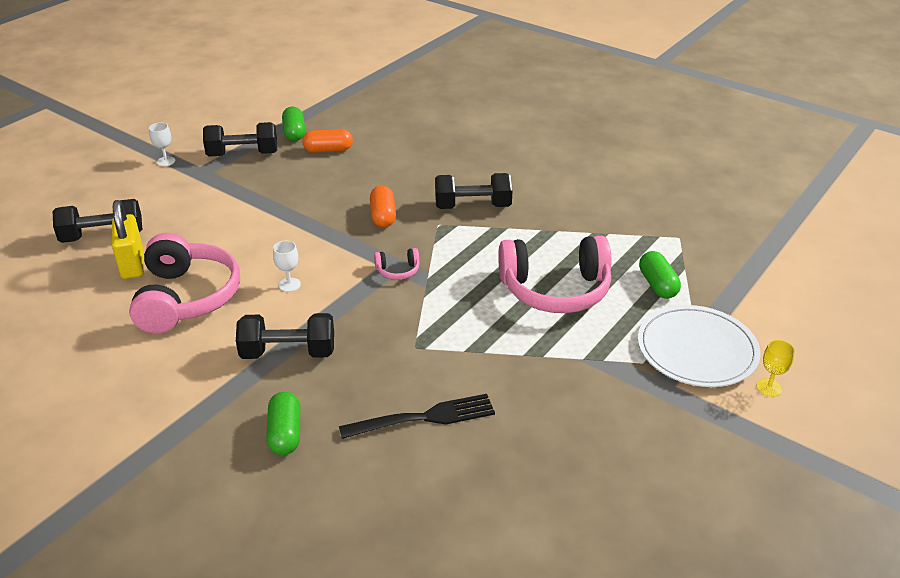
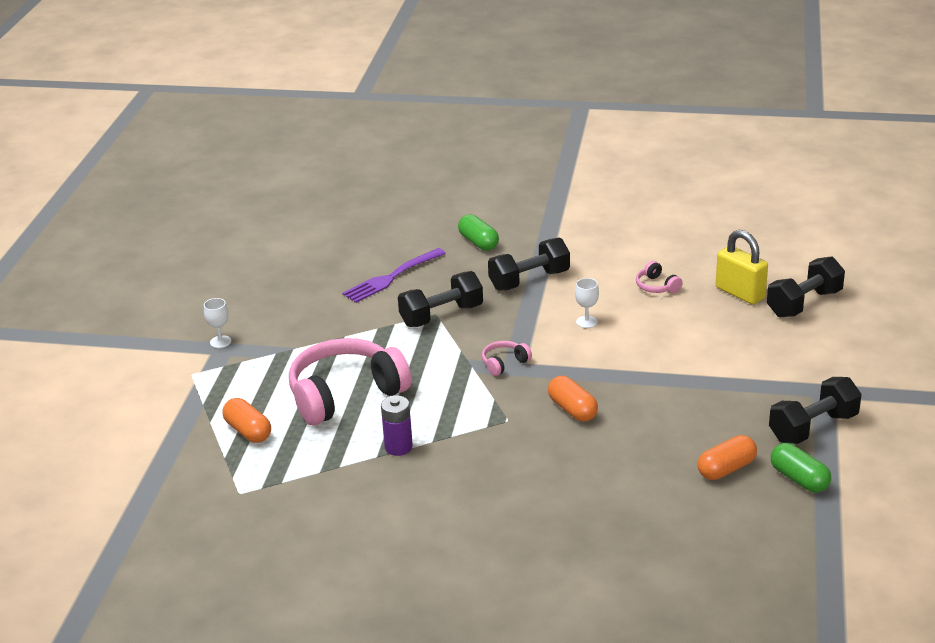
camera: 155 degrees right, 5 degrees down
(166, 161) = (879, 389): white goblet -> white goblet (220, 342)
(186, 298) = (656, 286): pink headphones -> pink headphones, size x0.42
(423, 418) = (392, 277): black fork -> purple fork
(472, 206) = (488, 453): black dumbbell -> black dumbbell (441, 315)
(537, 231) = (398, 447): none -> purple battery
(657, 285) = (248, 431): green capsule -> orange capsule
(697, 349) = (197, 385): white plate -> none
(769, 387) = (131, 375): yellow goblet -> none

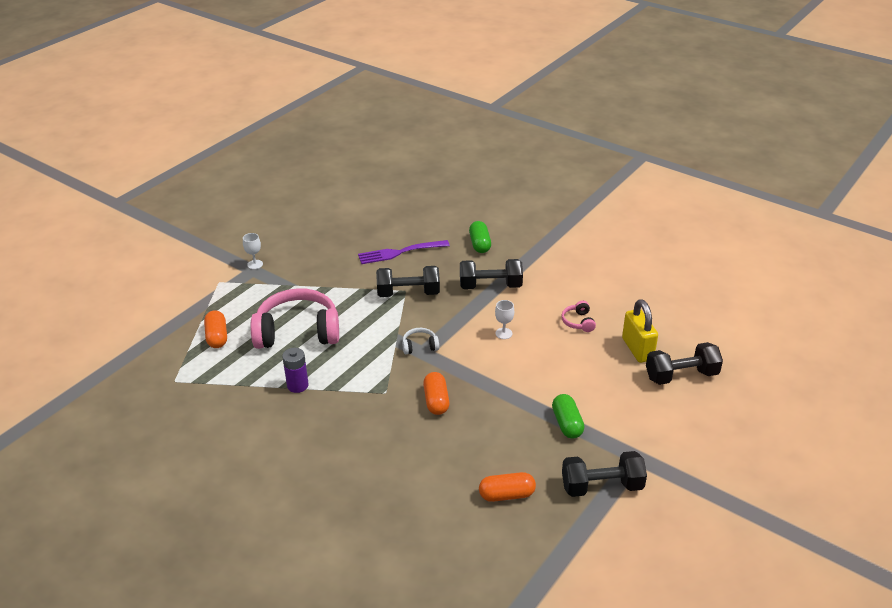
camera: 25 degrees right, 5 degrees up
(504, 363) = (419, 346): pink headphones -> white headphones
(799, 479) = (555, 527): green capsule -> green capsule (567, 424)

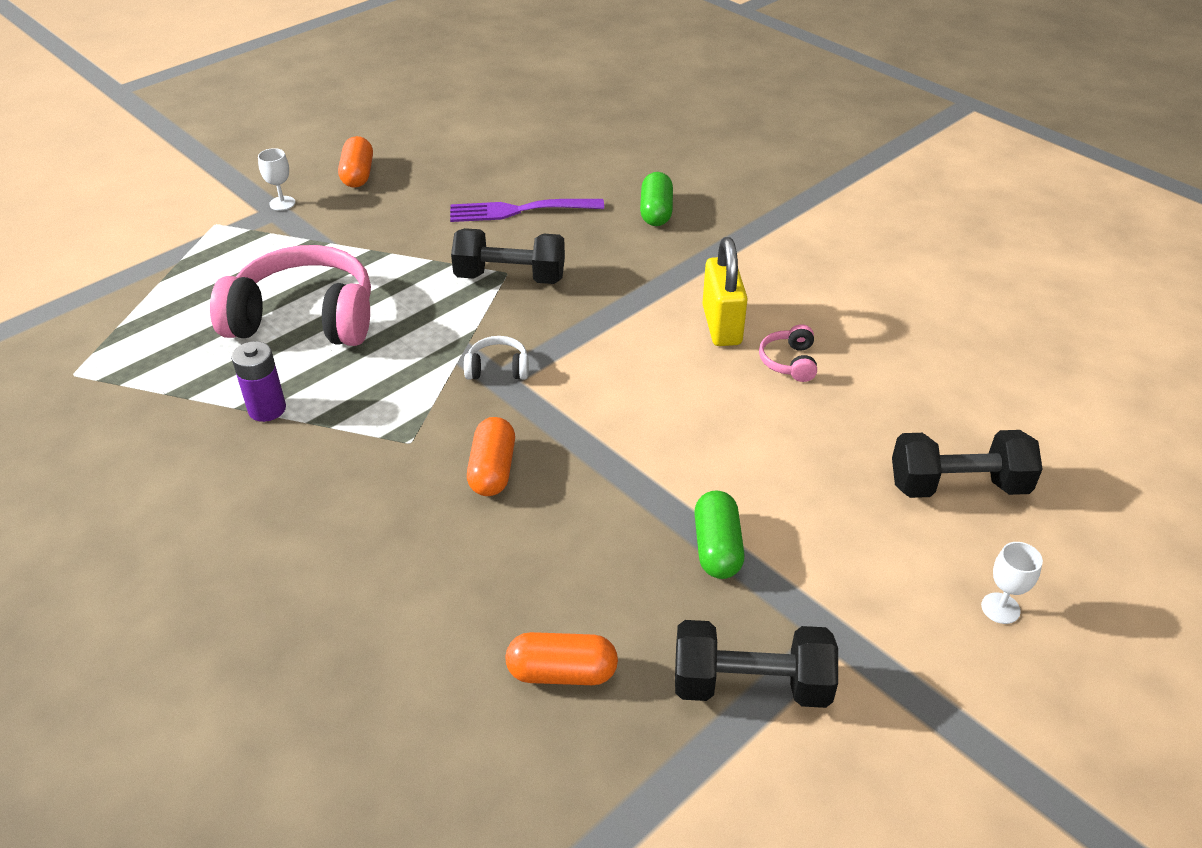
camera: 10 degrees right, 5 degrees up
(217, 337) = (172, 310): orange capsule -> orange capsule (358, 175)
(490, 286) = (652, 281): black dumbbell -> none
(503, 333) = (650, 365): white goblet -> white goblet (1000, 608)
(637, 349) = (885, 425): yellow padlock -> yellow padlock (721, 325)

